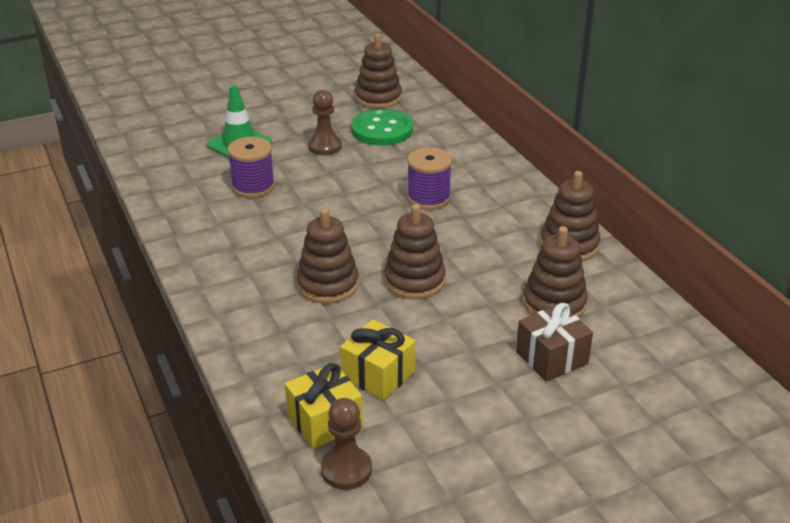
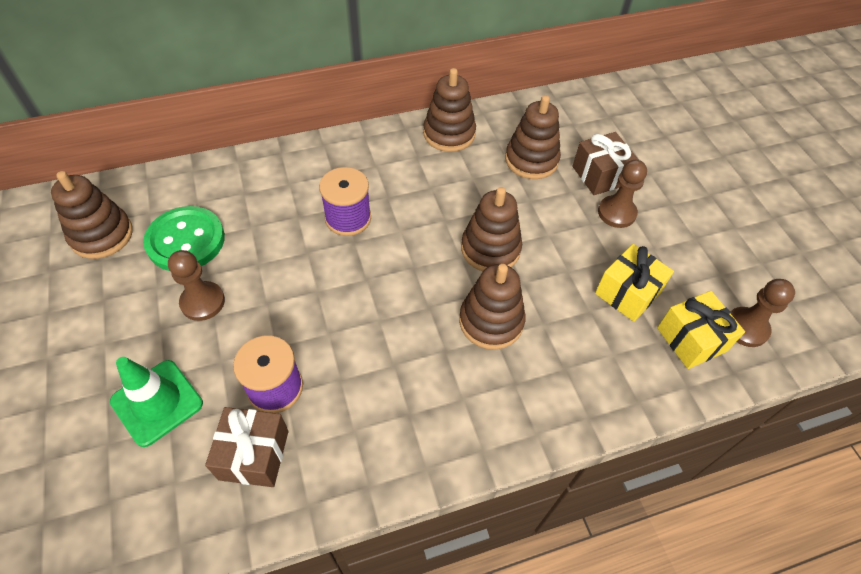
camera: 85 degrees left, 20 degrees up
(200, 186) = (254, 455): none -> brown gift
(494, 370) = (616, 213): none -> brown pawn

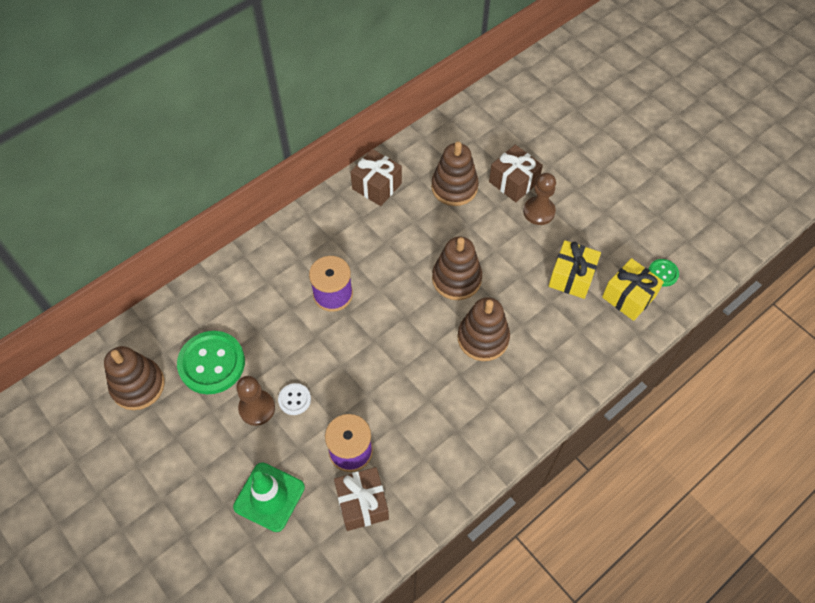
camera: 20 degrees left, 5 degrees up
(247, 308) = (294, 399): none -> white button
(449, 134) = (377, 186): brown stacking toy -> brown gift
(746, 328) = (663, 273): brown pawn -> green button

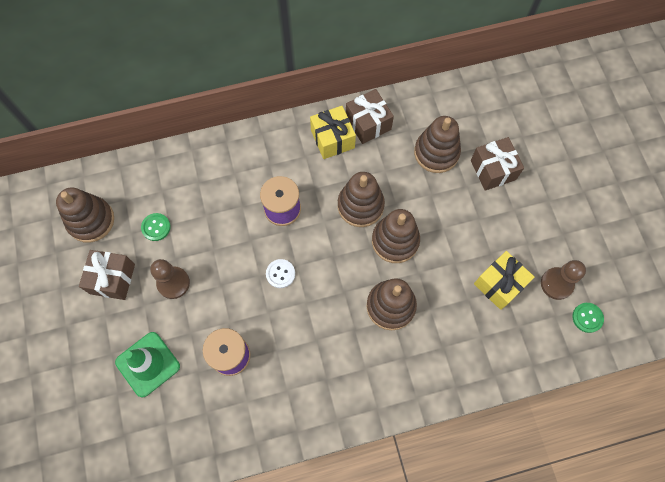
camera: 25 degrees right, 10 degrees up
(212, 363) = (156, 227): green button -> green button, size x0.48
(294, 399) = (206, 289): white button -> white button (280, 274)
(362, 503) = (218, 406): brown gift -> brown gift (112, 279)
(407, 261) = (360, 205): none -> brown stacking toy
(539, 212) = (501, 208): brown pawn -> brown pawn (556, 284)
(628, 297) = (542, 326): yellow gift -> yellow gift (332, 139)

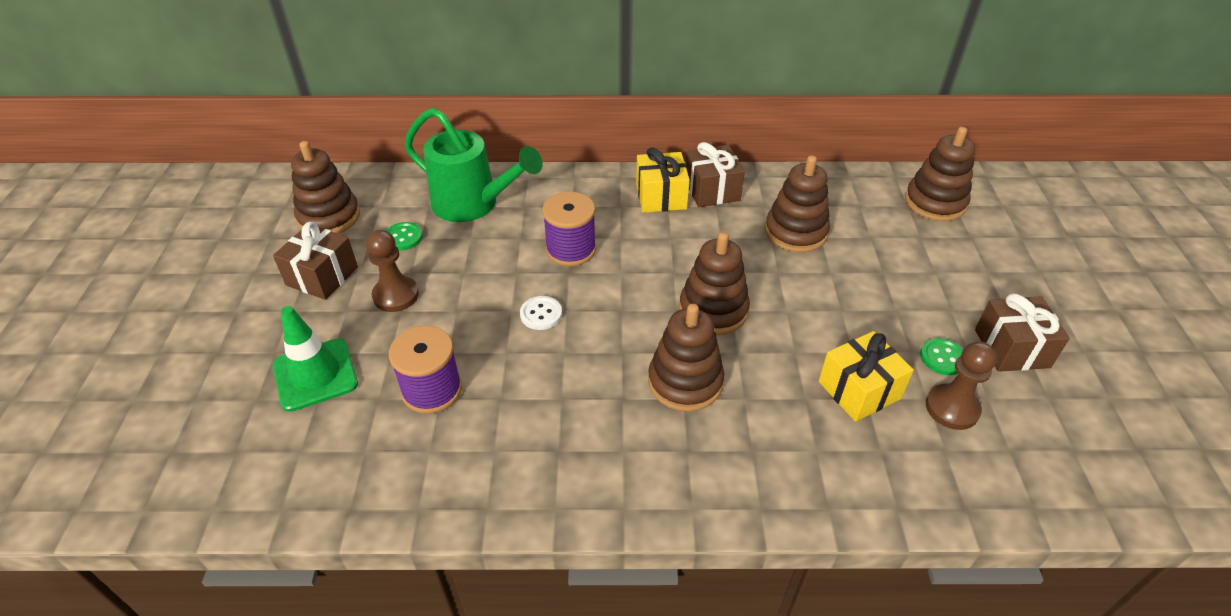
camera: 15 degrees right, 25 degrees down
(195, 181) = (473, 204): none -> green watering can
(360, 205) = (676, 265): brown stacking toy -> brown stacking toy (935, 202)
(493, 170) = (872, 262): brown gift -> brown gift (1011, 348)
(587, 318) = (999, 463): green button -> green button (943, 358)

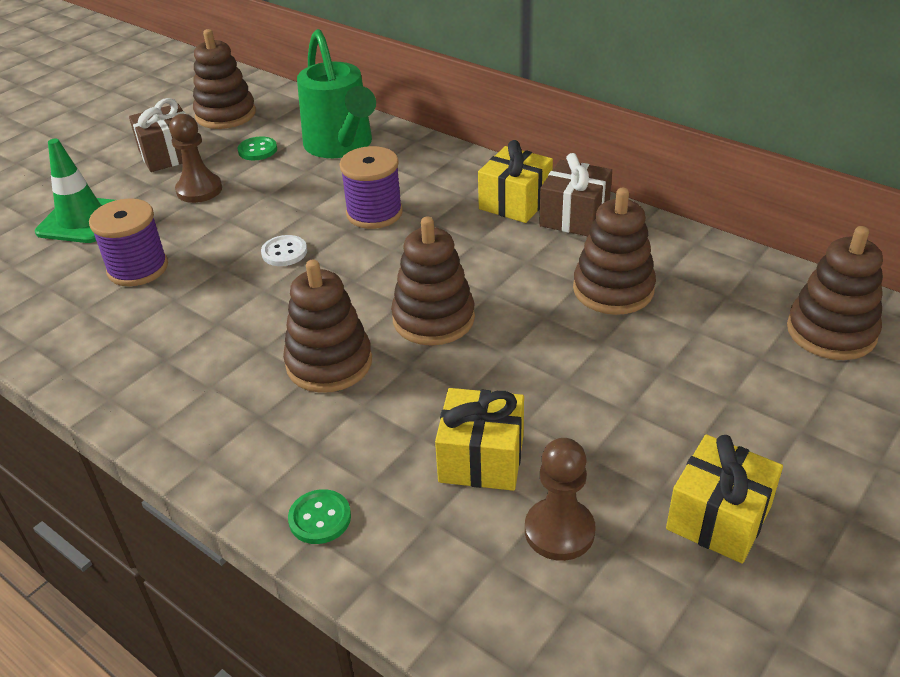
camera: 40 degrees right, 5 degrees down
(943, 358) = (617, 481): green button -> green button (320, 518)
(1011, 348) = (718, 518): brown gift -> yellow gift

